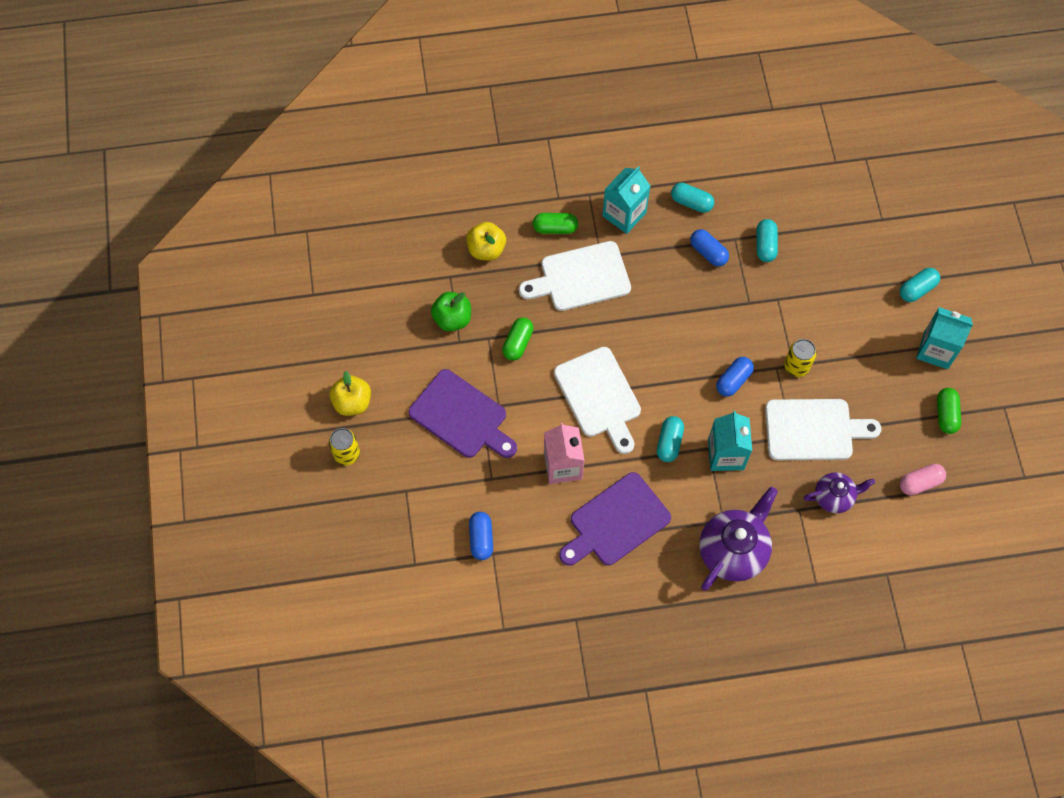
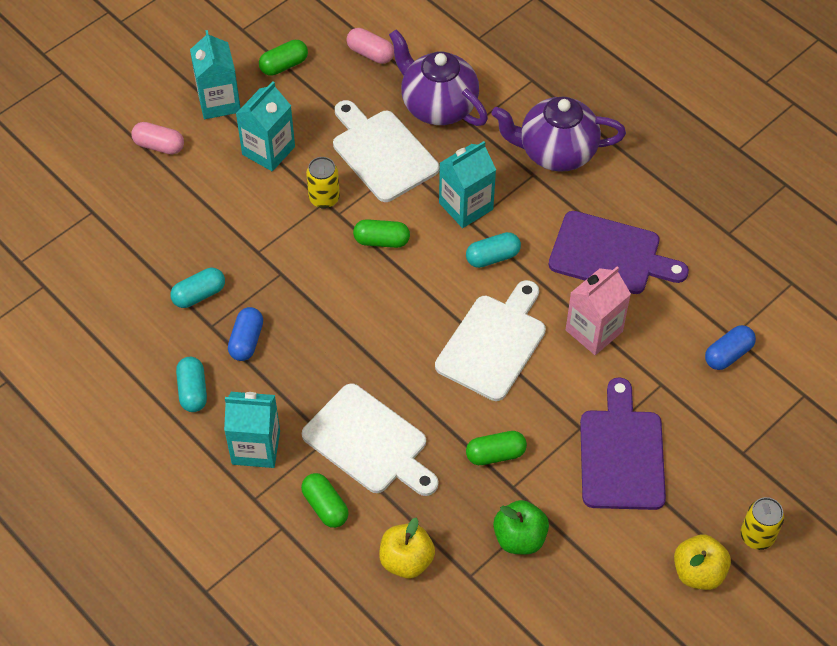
camera: 125 degrees left, 10 degrees down
(733, 380) = (381, 241): blue capsule -> green capsule
(834, 497) = (438, 106): purple teapot -> purple teapot, size x1.70
(866, 356) = (268, 150): none -> turquoise carton
(917, 289) = (159, 145): turquoise capsule -> pink capsule

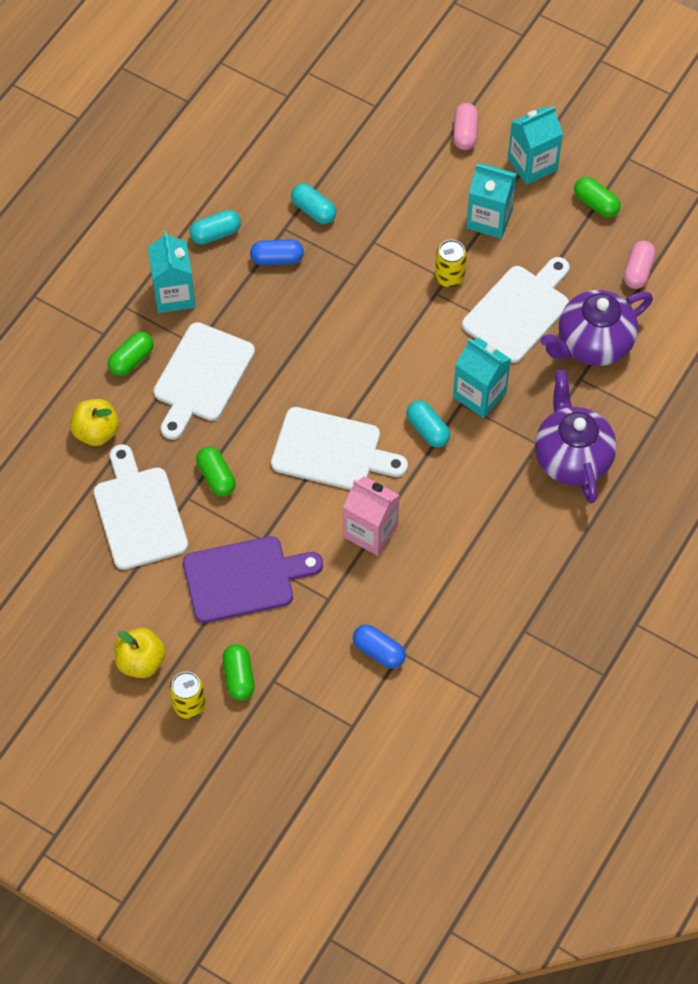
camera: 75 degrees right, 5 degrees up
(381, 241) = (417, 335): green capsule -> green capsule (239, 677)
(438, 106) = (593, 344): purple teapot -> purple teapot turned 150 degrees counterclockwise
(519, 538) = (139, 513): green apple -> white cutting board
(610, 255) = (463, 529): purple cutting board -> none

